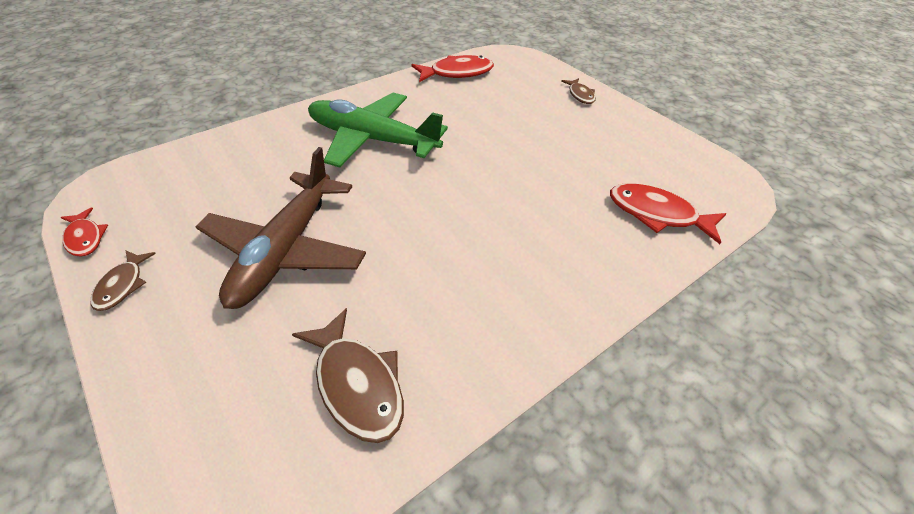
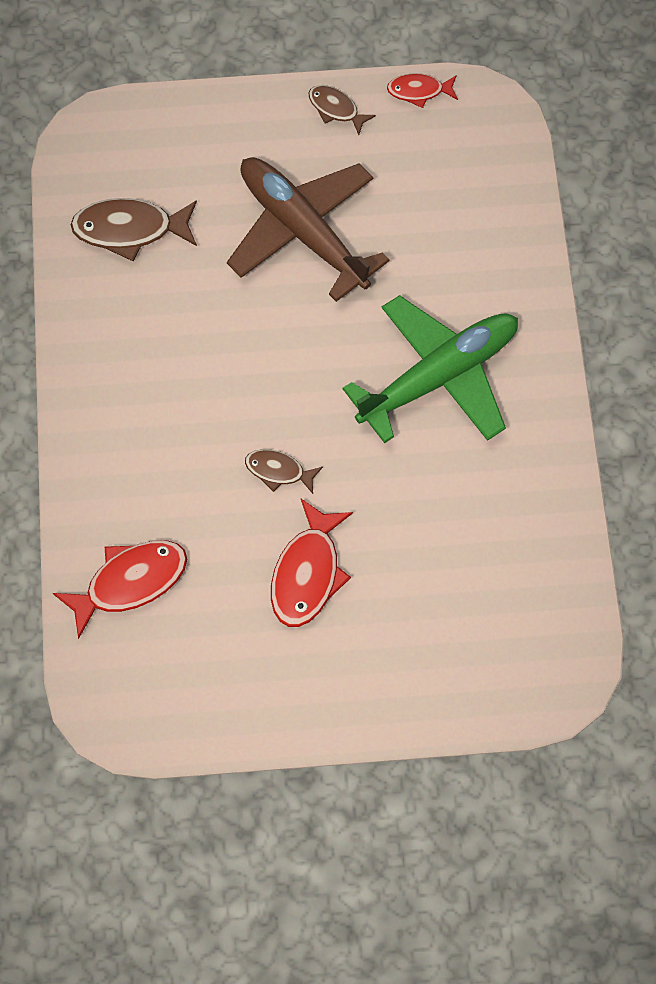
camera: 125 degrees right, 20 degrees up
(457, 73) = (548, 564): red fish -> red fish (307, 573)
(580, 95) = (393, 692): brown fish -> brown fish (278, 471)

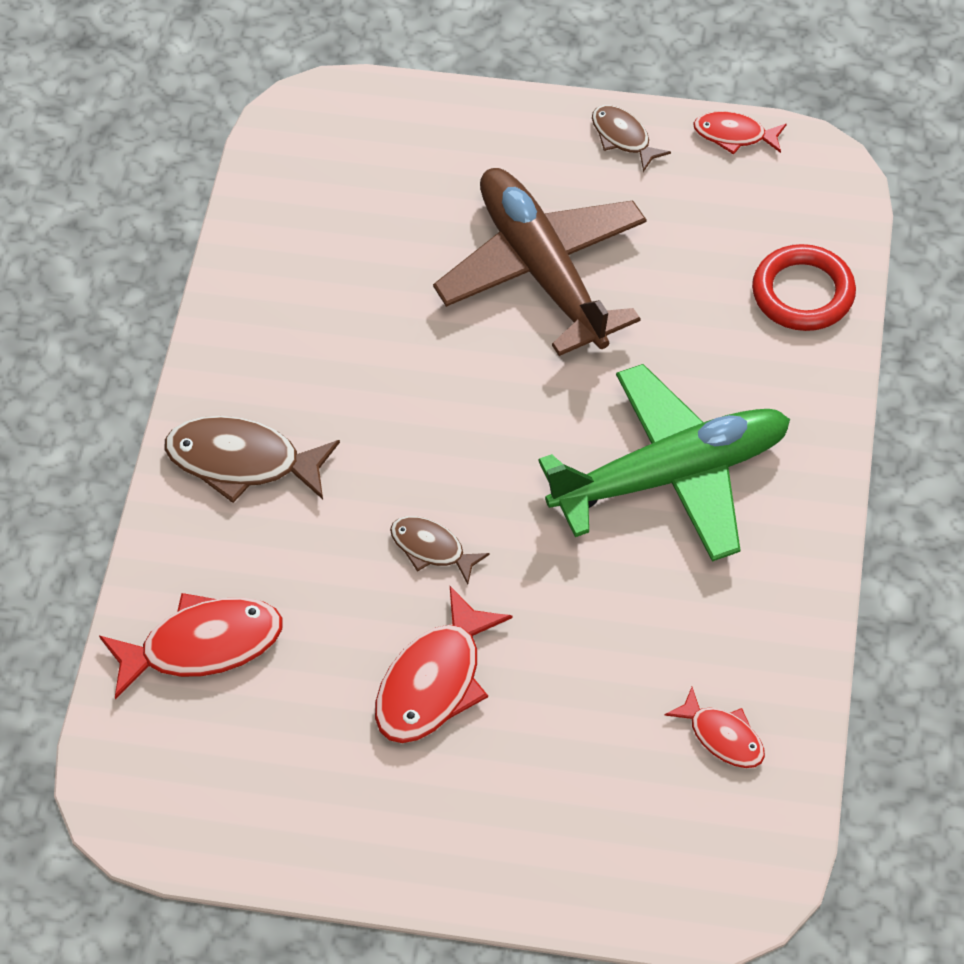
camera: 15 degrees right, 10 degrees down
(130, 230) = (326, 229): brown fish -> brown fish (242, 462)
(500, 211) = (803, 293): none -> red ring
(524, 570) = (722, 736): none -> red fish

